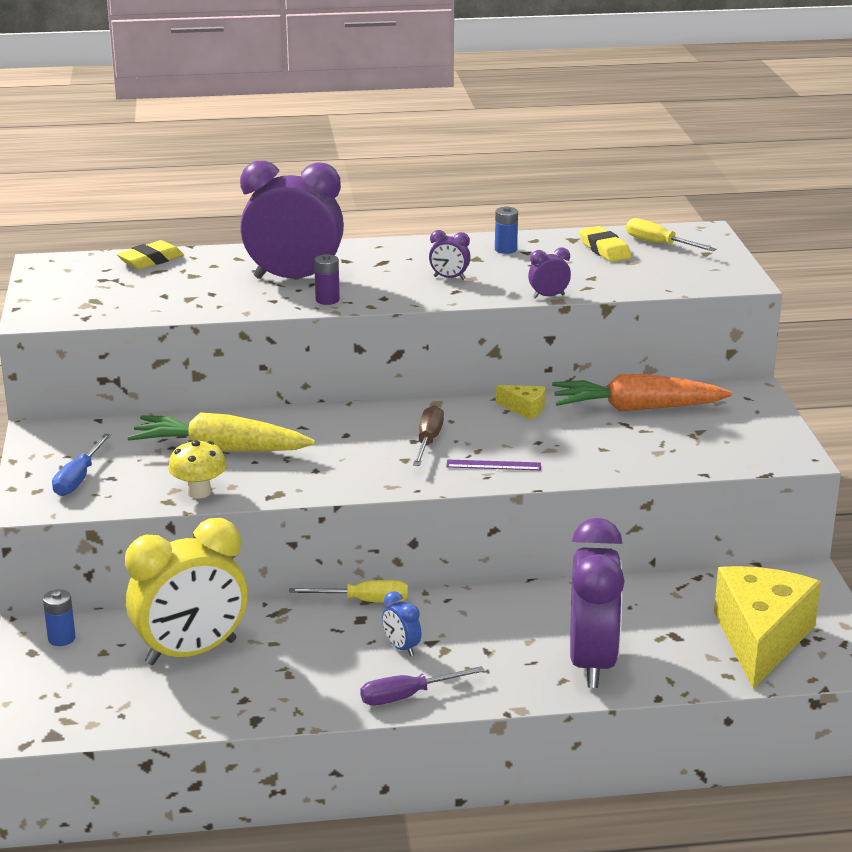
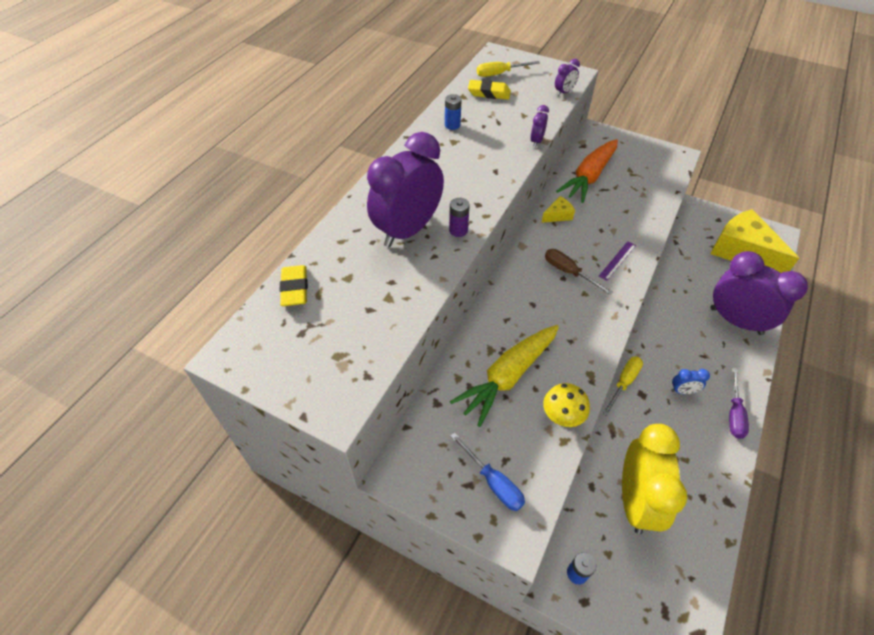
camera: 55 degrees left, 25 degrees up
(449, 278) = (473, 164): purple clock -> purple clock (564, 92)

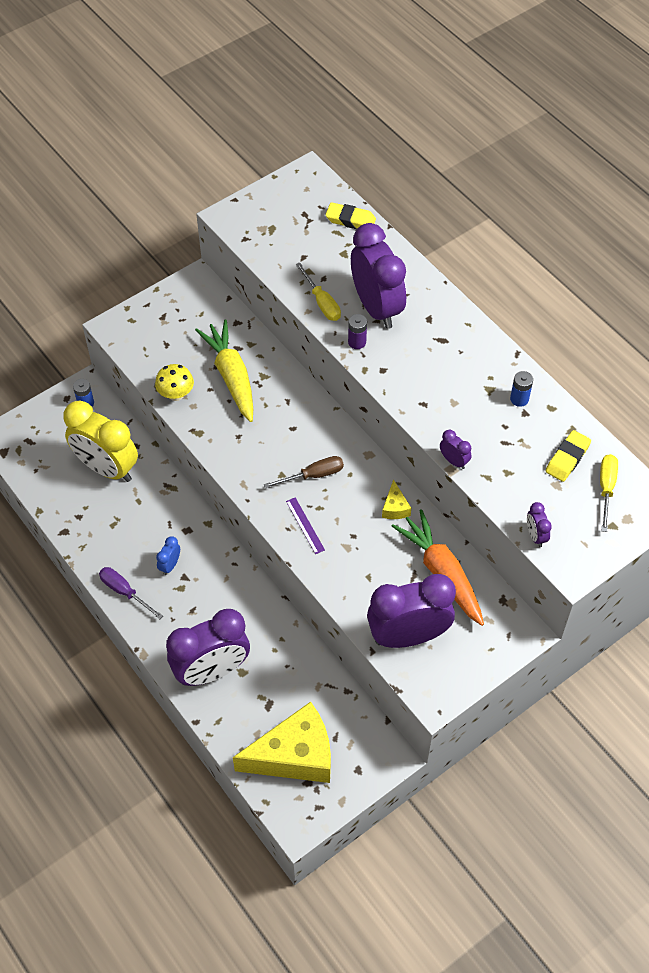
camera: 115 degrees right, 5 degrees up
(493, 482) = (155, 330): blue screwdriver -> none
(624, 383) = (206, 522): yellow screwdriver -> yellow screwdriver (322, 302)
(650, 178) = (408, 636): none -> purple clock

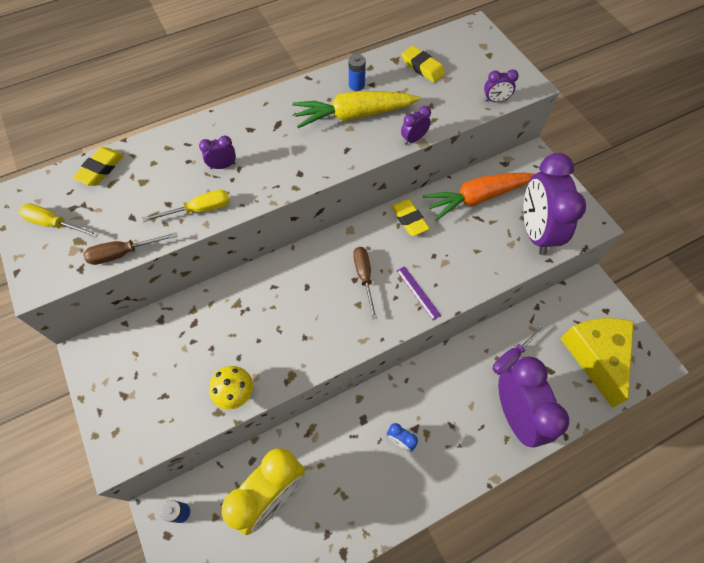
camera: 80 degrees left, 5 degrees up
(124, 592) = (425, 491): purple screwdriver -> purple screwdriver (512, 356)
(231, 376) = (228, 334): yellow carrot -> yellow carrot (353, 115)
(265, 262) = (123, 253): none -> brown screwdriver
(305, 525) = (418, 292): purple ruler -> purple ruler turned 75 degrees clockwise
(357, 342) = (260, 188): purple battery -> none
(376, 308) = (223, 166): purple clock -> purple clock, size x0.41
(395, 507) = (409, 219): yellow cheese -> yellow eraser
(606, 488) = (454, 51): yellow screwdriver -> yellow screwdriver (54, 224)

